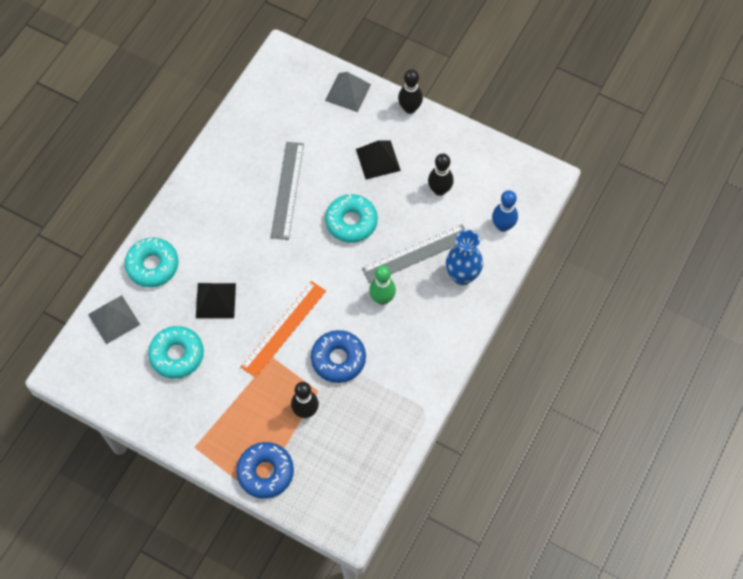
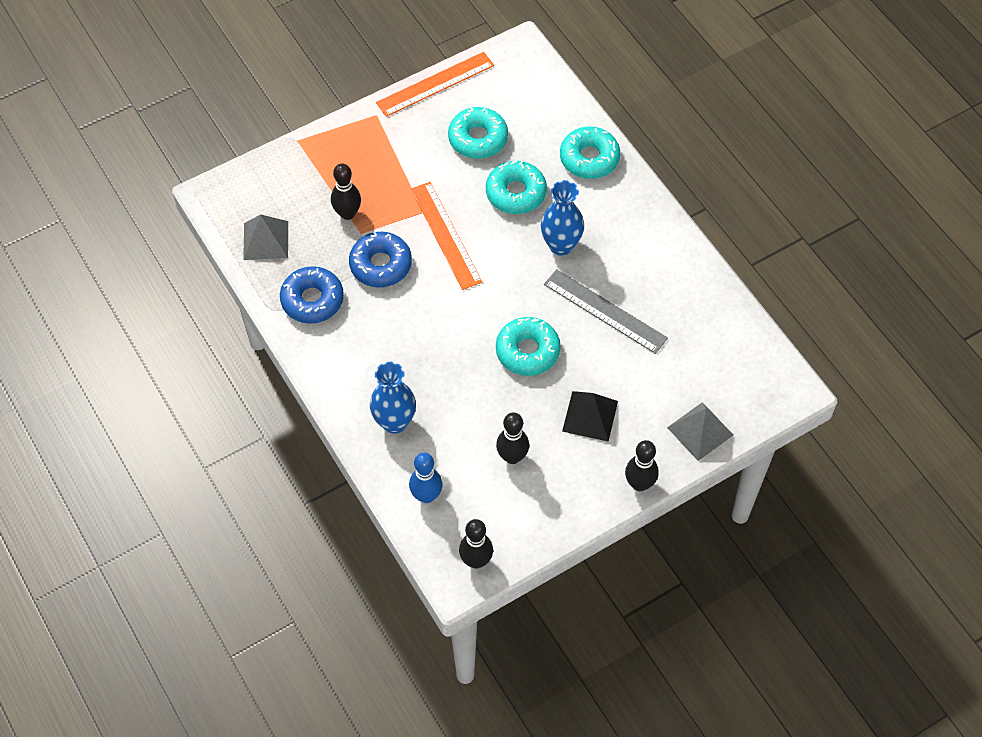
camera: 120 degrees right, 5 degrees down
(114, 319) = (550, 106): grey pyramid -> grey pyramid (265, 240)
(137, 418) = (435, 84): none -> orange ruler
(215, 300) = (516, 193): black pyramid -> turquoise donut
(246, 245) = (561, 245): none -> blue vase
(265, 472) = (312, 156): blue donut -> blue donut (312, 300)
(382, 298) = (419, 335): green bowling pin -> none
(416, 253) = (450, 392): grey ruler -> none
(527, 173) = (476, 560): none -> black bowling pin

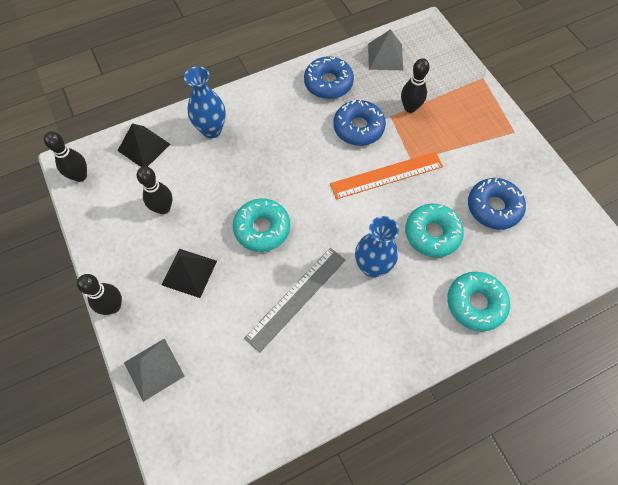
camera: 95 degrees right, 5 degrees up
(426, 496) = (144, 147): blue bowling pin -> black pyramid
(435, 84) = (554, 177): orange ruler -> none
(478, 139) = (493, 207): turquoise donut -> blue donut

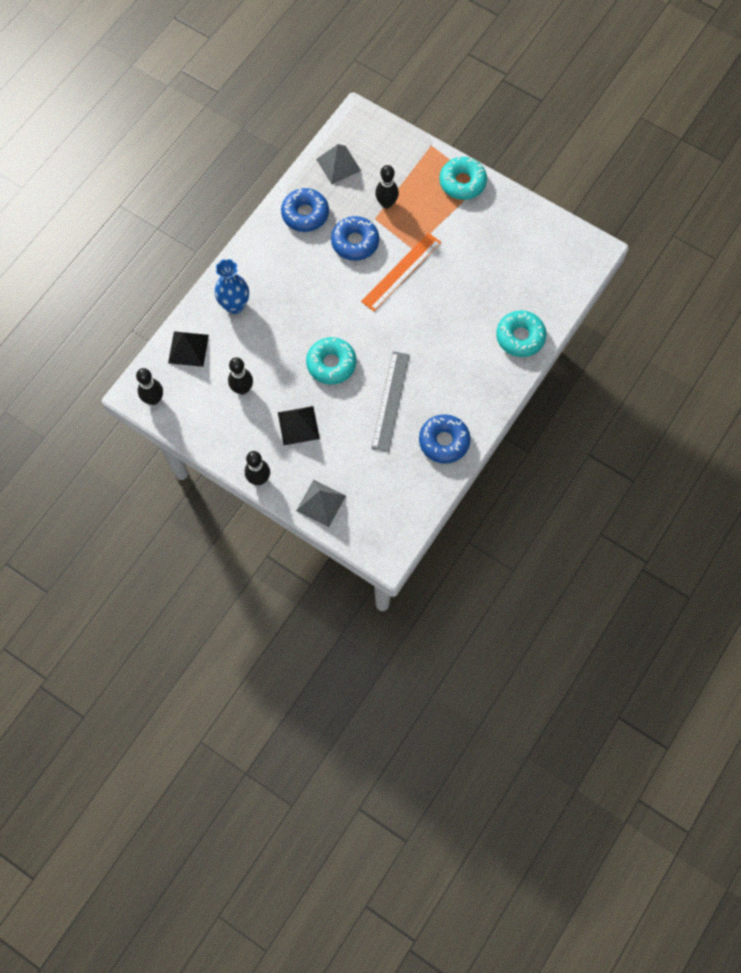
camera: 30 degrees left, 5 degrees up
(372, 267) = (432, 349): blue vase -> none
(432, 234) = (462, 301): turquoise donut -> turquoise donut (462, 182)
(493, 207) = (496, 256): blue donut -> blue donut (444, 441)

